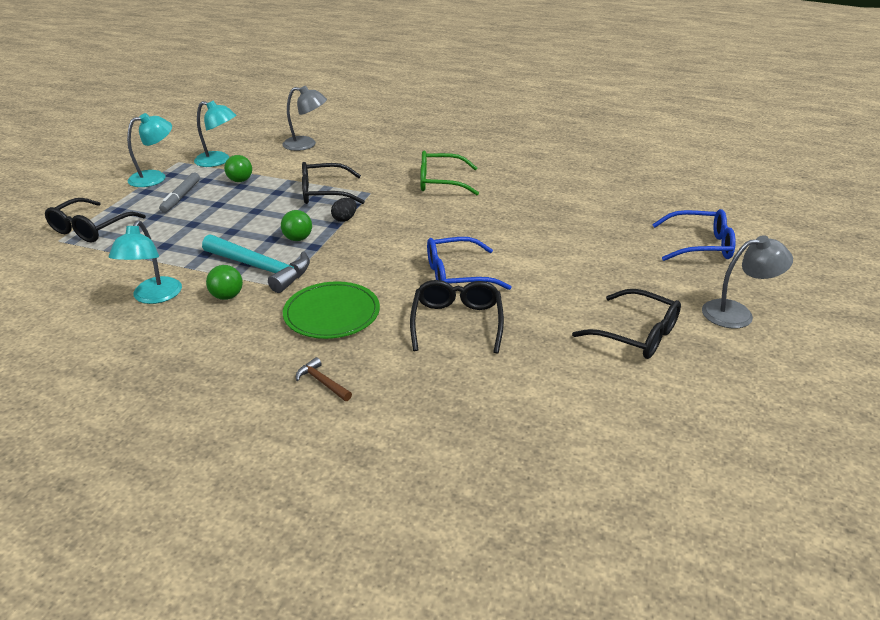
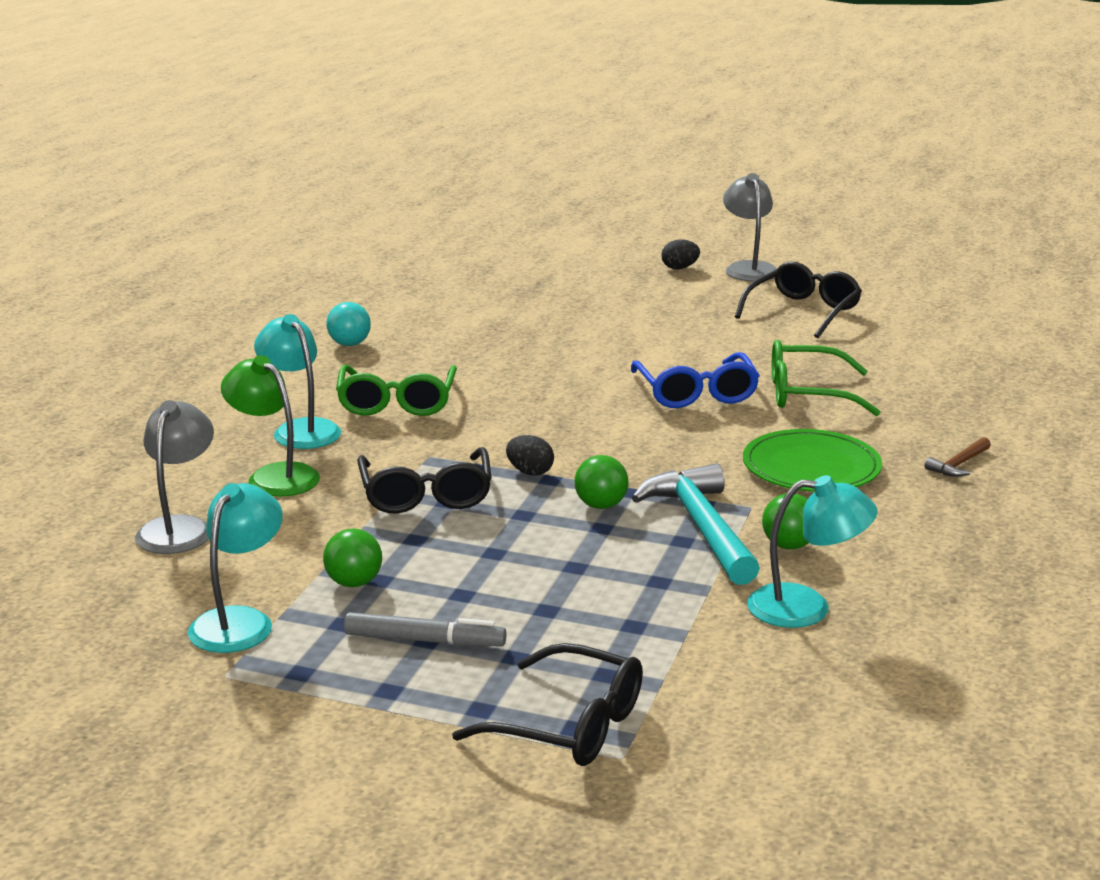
camera: 90 degrees left, 10 degrees down
(155, 177) = (313, 691): turquoise lamp -> turquoise lamp (300, 429)
(261, 268) = (701, 527): turquoise hammer -> turquoise hammer turned 45 degrees counterclockwise
(354, 159) = (274, 476): none -> green lamp
(457, 322) = (807, 394): black glasses -> green glasses
(524, 167) = (349, 344): none -> turquoise ball
(700, 245) = (603, 268): blue glasses -> none
(718, 278) = (679, 268): none -> black egg

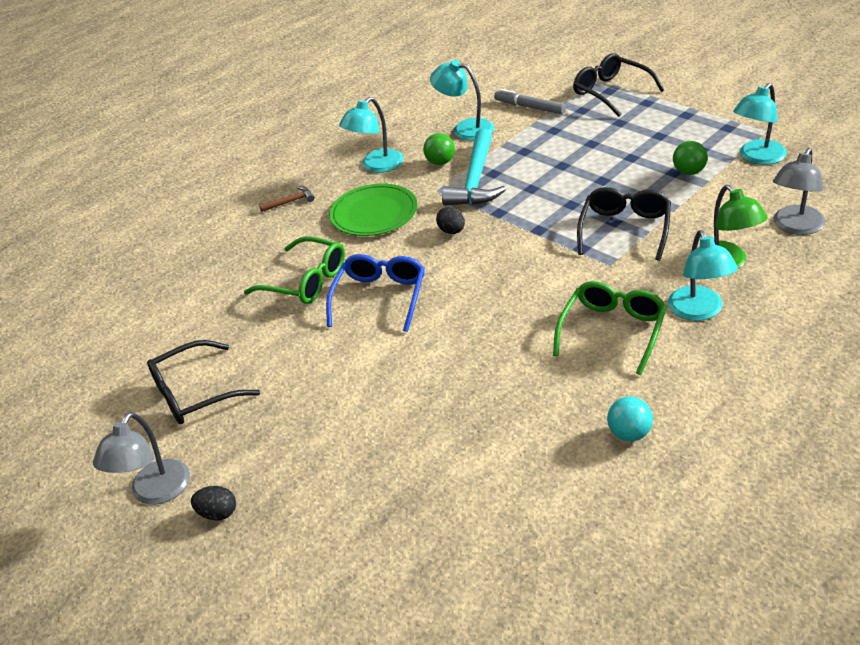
camera: 150 degrees left, 15 degrees up
(425, 641) = (660, 135): grey marker -> grey marker (529, 107)
(530, 472) = (548, 238): black egg -> black egg (452, 231)
(601, 505) = (521, 204): green ball -> none
(891, 526) = (376, 166): none -> turquoise lamp

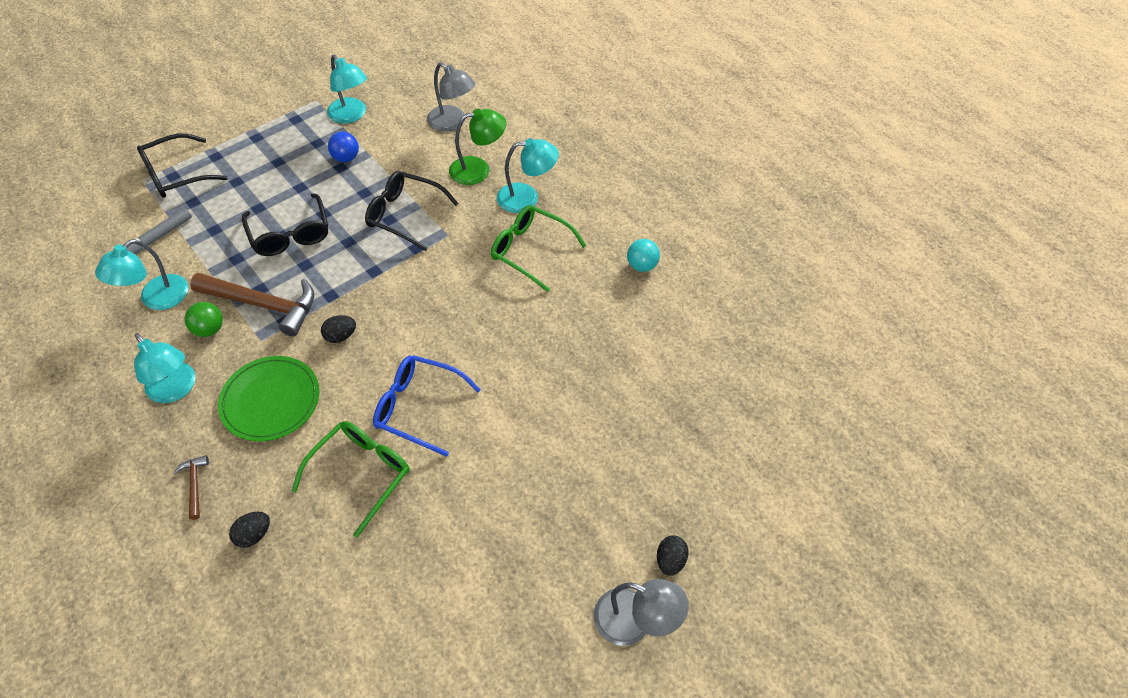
camera: 90 degrees left, 15 degrees up
(194, 393) = (504, 589): black glasses -> black glasses (290, 234)
(248, 242) = (254, 535): none -> black egg
(475, 180) = (264, 305): turquoise hammer -> brown hammer
(689, 172) = (346, 158): green ball -> blue ball

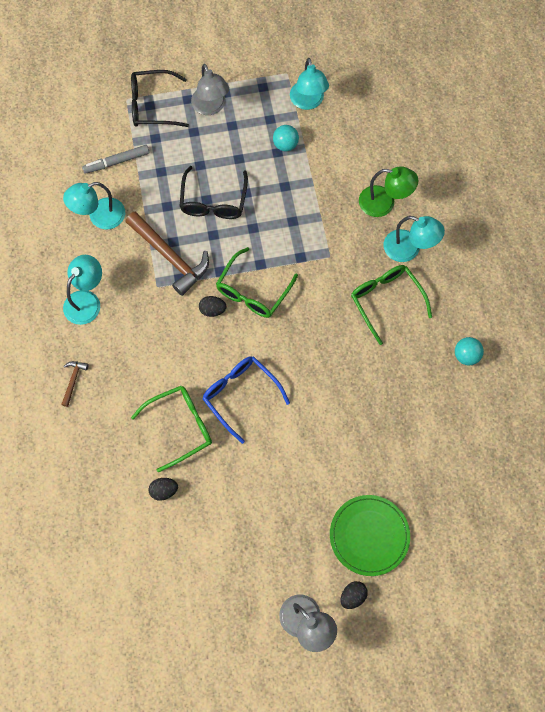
camera: 30 degrees right, 15 degrees up
(176, 390) = (86, 300): turquoise lamp -> turquoise lamp turned 135 degrees counterclockwise
(209, 329) = (126, 261): green ball -> none
(254, 535) = (96, 436): black egg -> black egg (164, 491)
(270, 400) = (144, 340): green plate -> green plate (369, 535)
(346, 158) = (285, 145): blue ball -> turquoise ball
(379, 299) = (253, 291): none -> green glasses
(404, 215) = (306, 222): black glasses -> none
(452, 123) = (386, 145): grey lamp -> grey lamp (211, 107)

